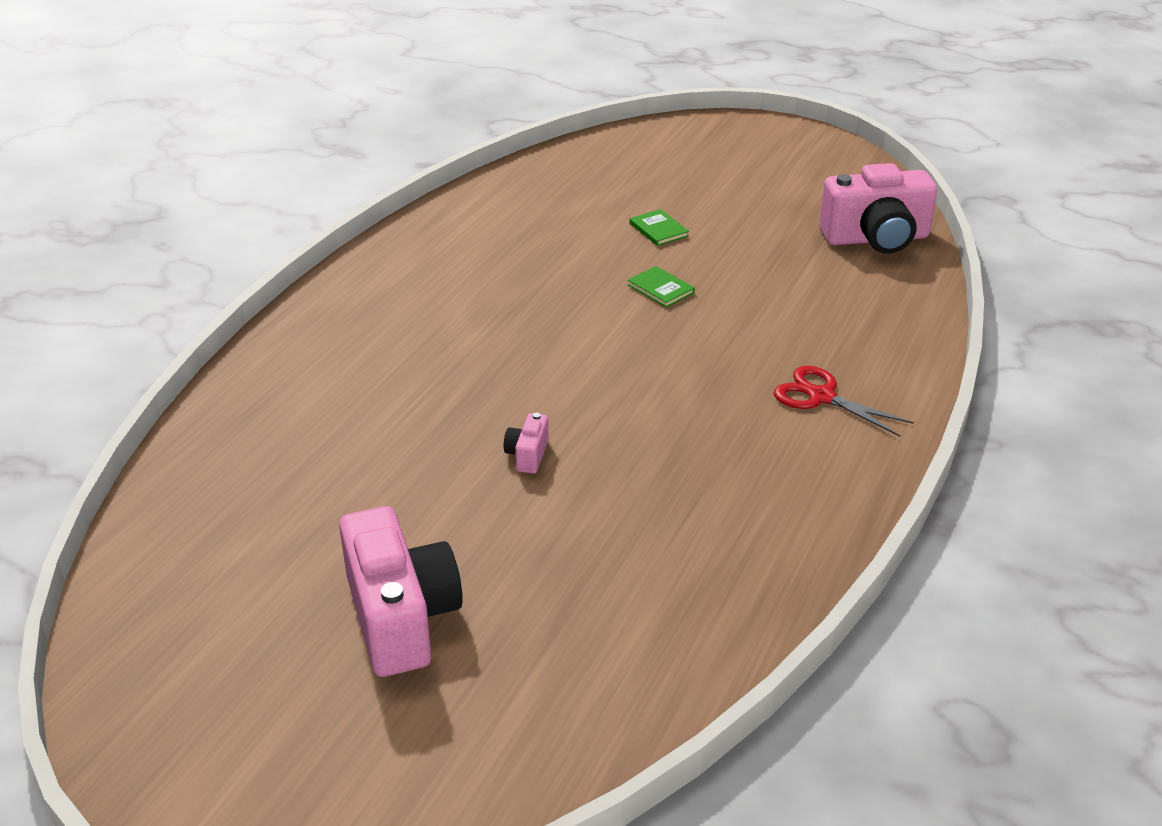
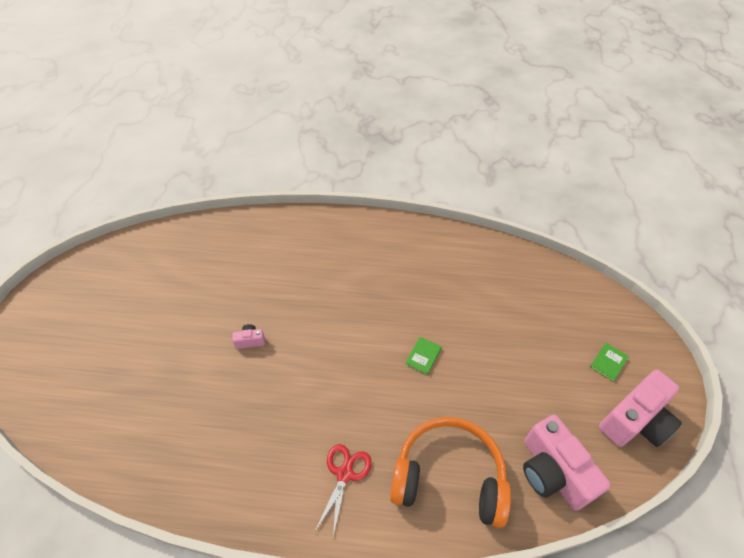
camera: 70 degrees right, 15 degrees up
(401, 617) = (130, 331): pink camera -> pink camera (635, 421)
(658, 230) = (488, 337): green book -> green book (608, 362)
(856, 312) = (449, 476): none -> orange headphones

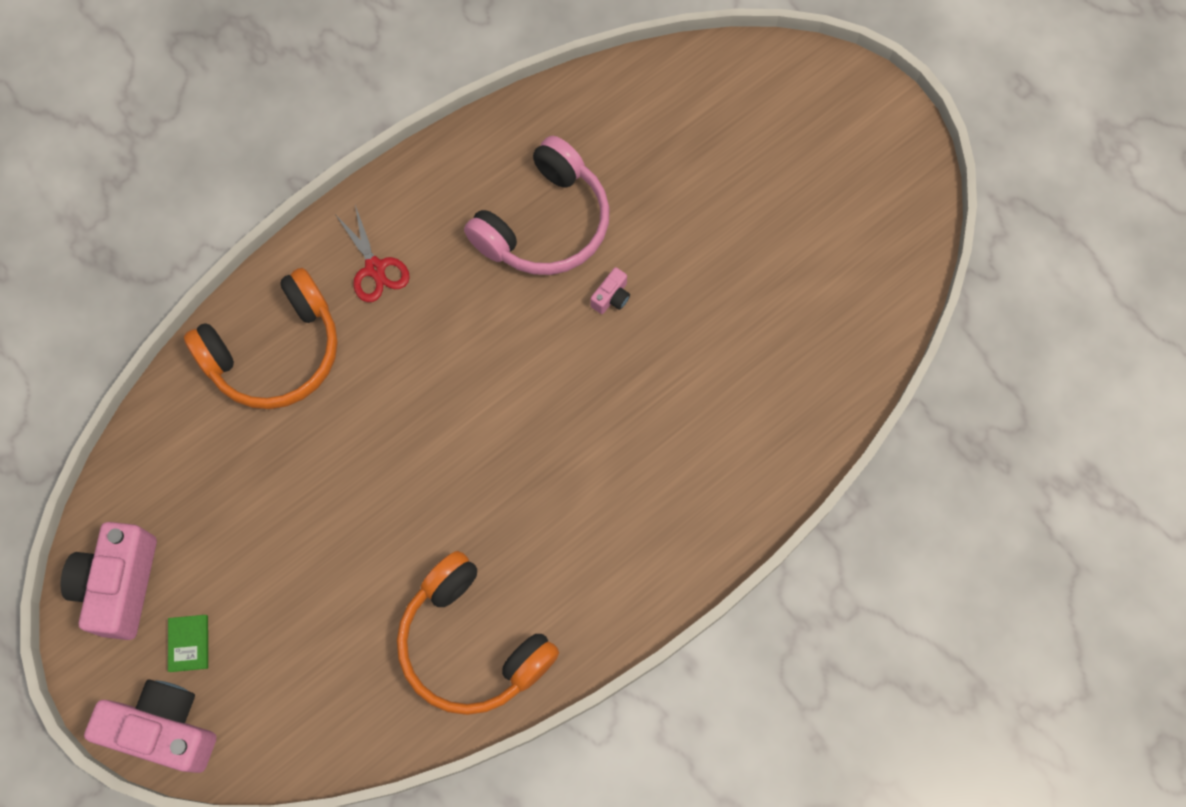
camera: 135 degrees right, 20 degrees up
(232, 408) = (545, 224): none -> pink headphones
(423, 356) = (407, 454): green book -> none
(465, 262) = (472, 643): none -> orange headphones
(552, 472) = (177, 446): pink camera -> pink camera (165, 728)

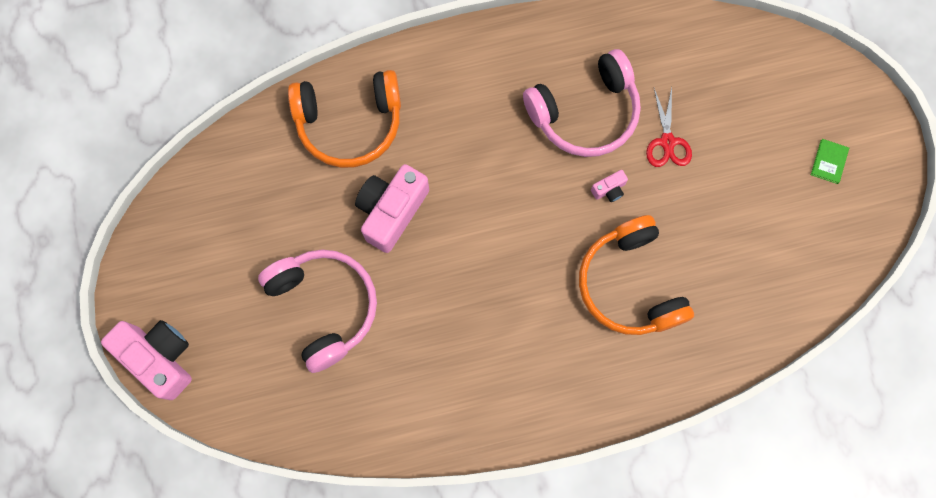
camera: 25 degrees right, 5 degrees up
(120, 585) = (172, 242): pink camera -> pink camera (391, 211)
(189, 643) = (201, 305): green book -> green book (829, 162)
(341, 577) = (324, 307): none -> pink headphones
(375, 268) = (447, 92): red scissors -> red scissors (667, 142)
(472, 643) = (394, 397): orange headphones -> orange headphones (630, 284)

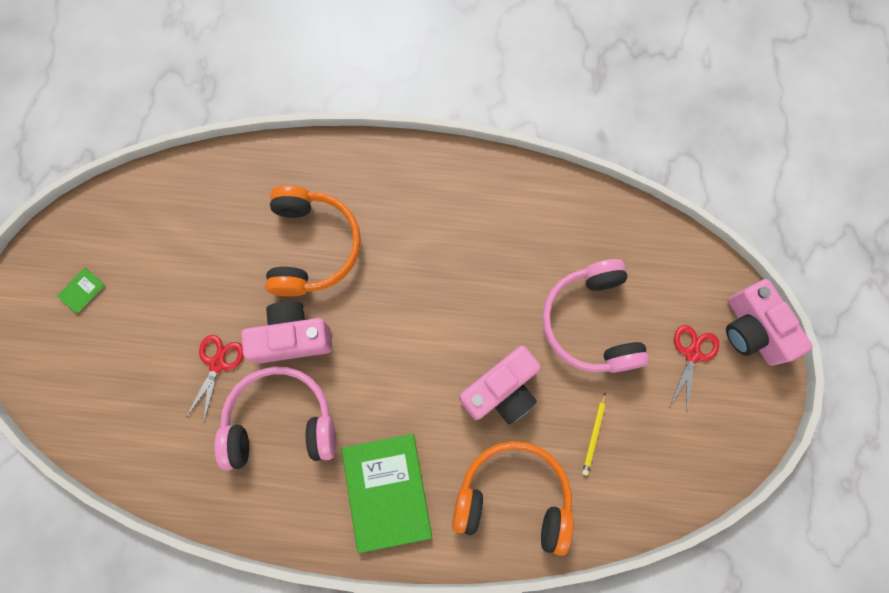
camera: 160 degrees left, 0 degrees up
(215, 311) = (692, 354): none -> red scissors
(292, 201) = (594, 435): none -> yellow pencil
(465, 89) = (387, 491): none -> green book
(609, 190) = (292, 337): pink camera -> pink camera, size x2.30

